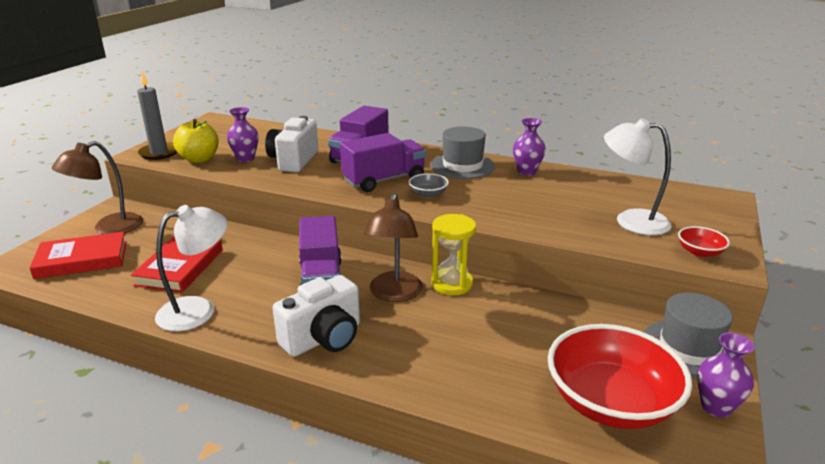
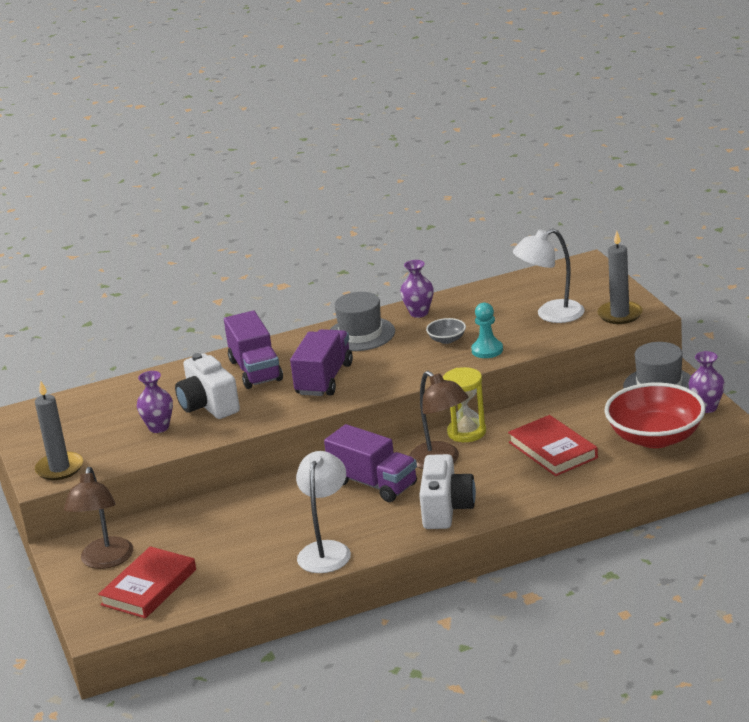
camera: 40 degrees left, 0 degrees up
(180, 267) = (246, 541): red book -> red book (553, 450)
(199, 159) = (117, 451): yellow apple -> none
(428, 194) = (381, 371): grey bowl -> grey bowl (447, 339)
(530, 220) = (487, 350): none -> turquoise pawn
(700, 252) = (620, 315): red bowl -> grey candle

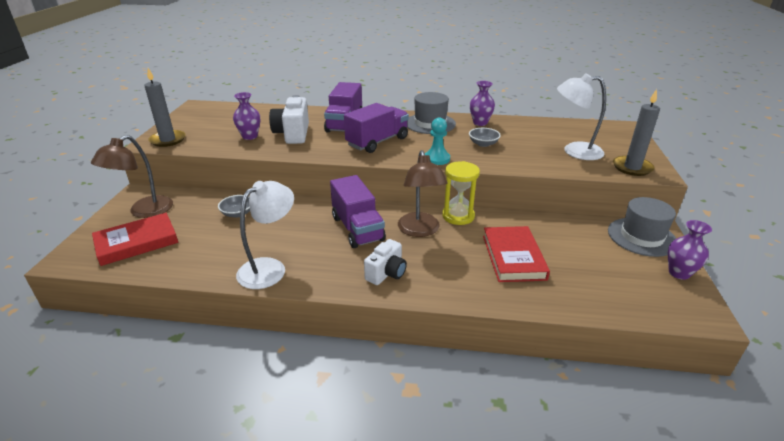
camera: 25 degrees right, 5 degrees up
(220, 521) = (237, 213): none -> grey bowl
(446, 509) = (386, 273): white camera -> white camera, size x0.66
(487, 350) = (506, 159): turquoise pawn -> turquoise pawn (437, 159)
(655, 437) = (613, 282): red bowl -> none

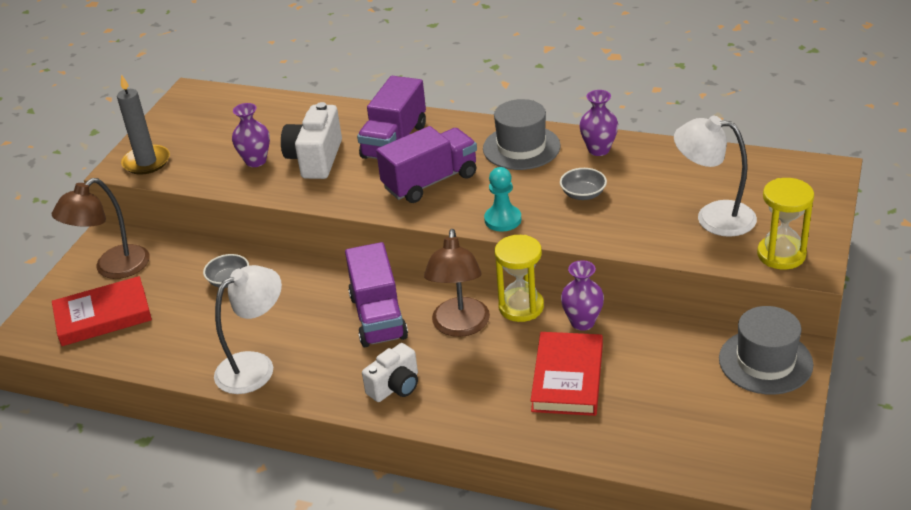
camera: 15 degrees right, 5 degrees up
(632, 167) = (781, 255): grey candle -> yellow hourglass
(679, 273) = (780, 421): purple vase -> purple vase (582, 322)

